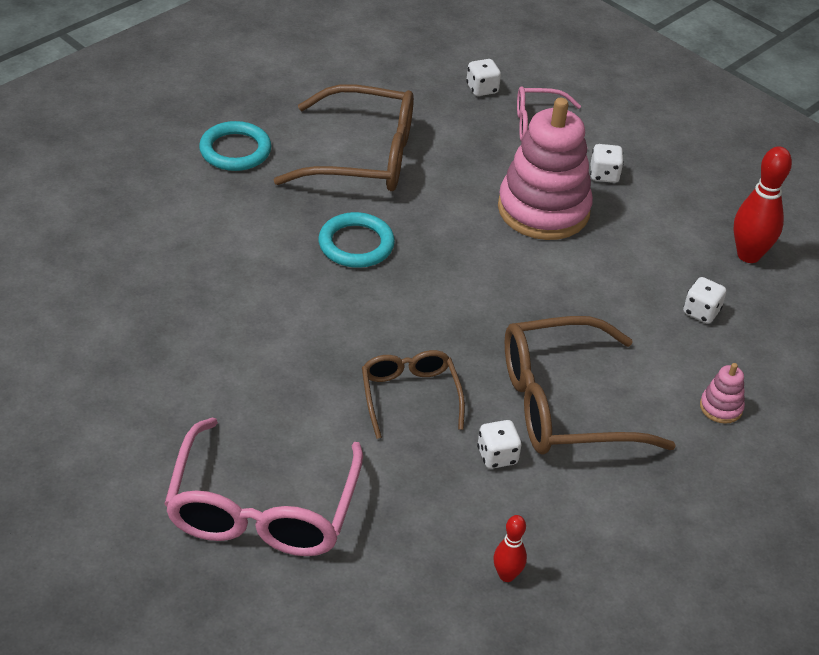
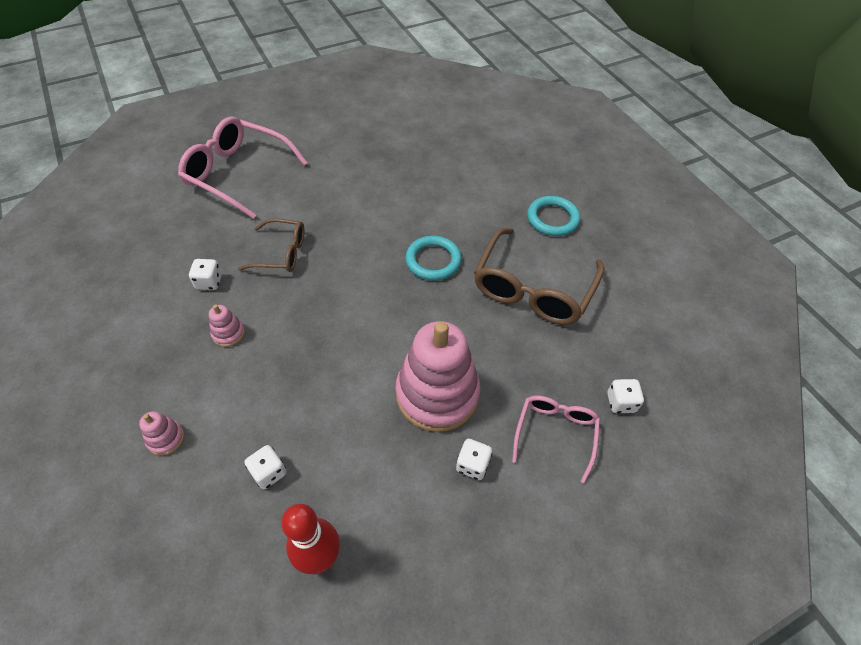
camera: 110 degrees right, 10 degrees up
(506, 575) = (125, 260): red bowling pin -> none
(564, 404) = (228, 333): brown glasses -> pink stacking toy

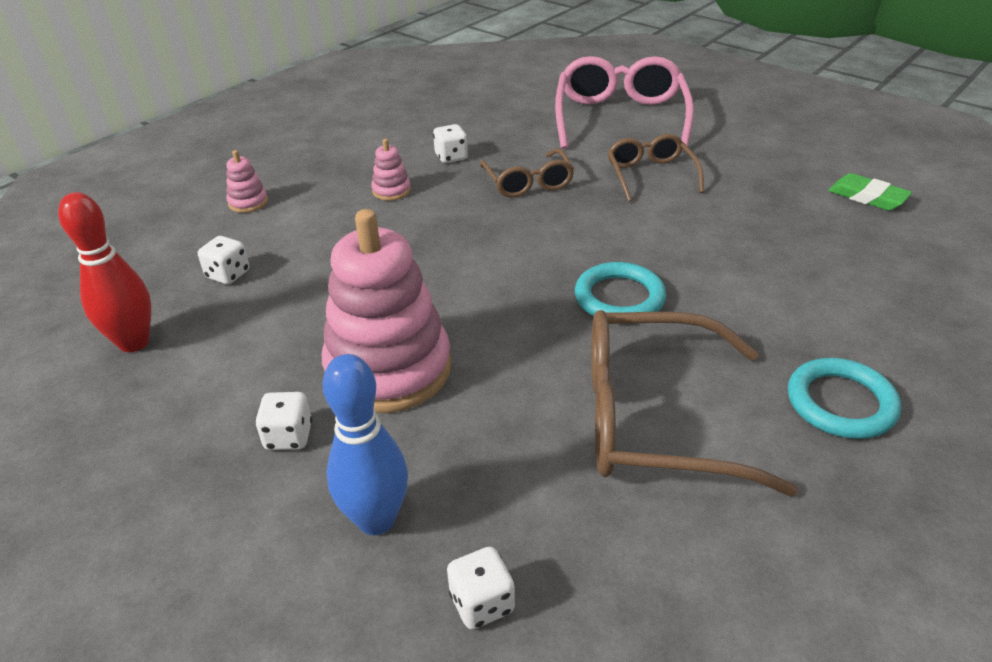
camera: 70 degrees right, 15 degrees down
(321, 192) = (650, 175): none -> brown glasses
(409, 123) = (867, 197): none -> green eraser
(555, 434) = (376, 520): pink glasses -> blue bowling pin

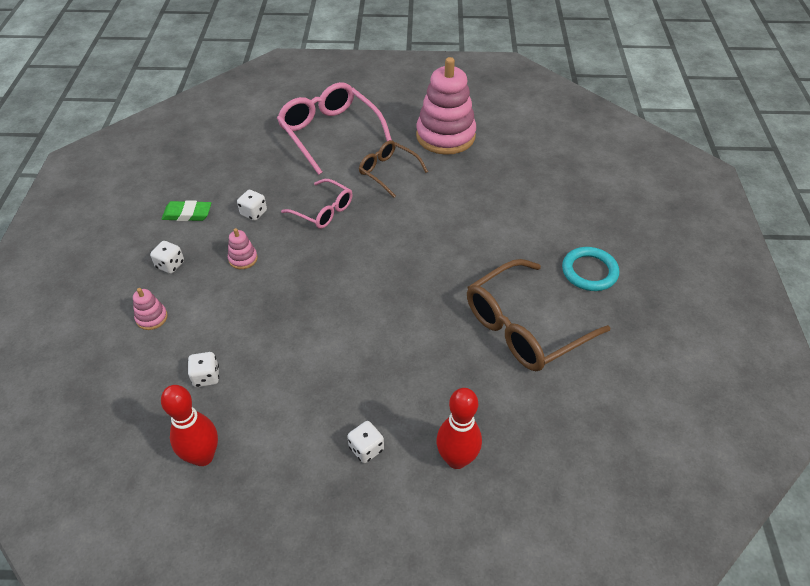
camera: 40 degrees left, 10 degrees up
(376, 520) = (456, 459): blue bowling pin -> red bowling pin
(389, 369) = (375, 378): pink stacking toy -> pink stacking toy (445, 136)
(482, 603) = (538, 462): white dice -> white dice (170, 265)
(528, 182) = (323, 211): brown glasses -> pink glasses
(619, 298) = (447, 266): turquoise ring -> none
(867, 197) = (507, 136): green eraser -> green eraser (187, 214)

